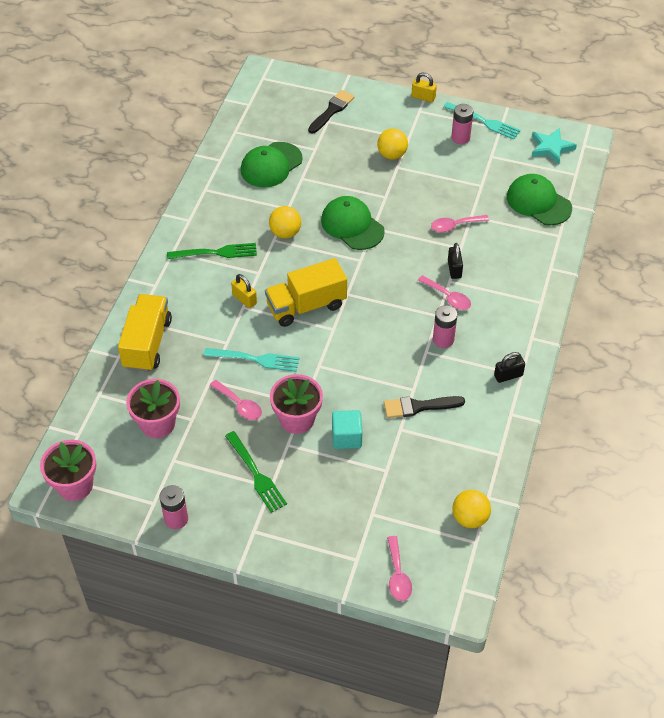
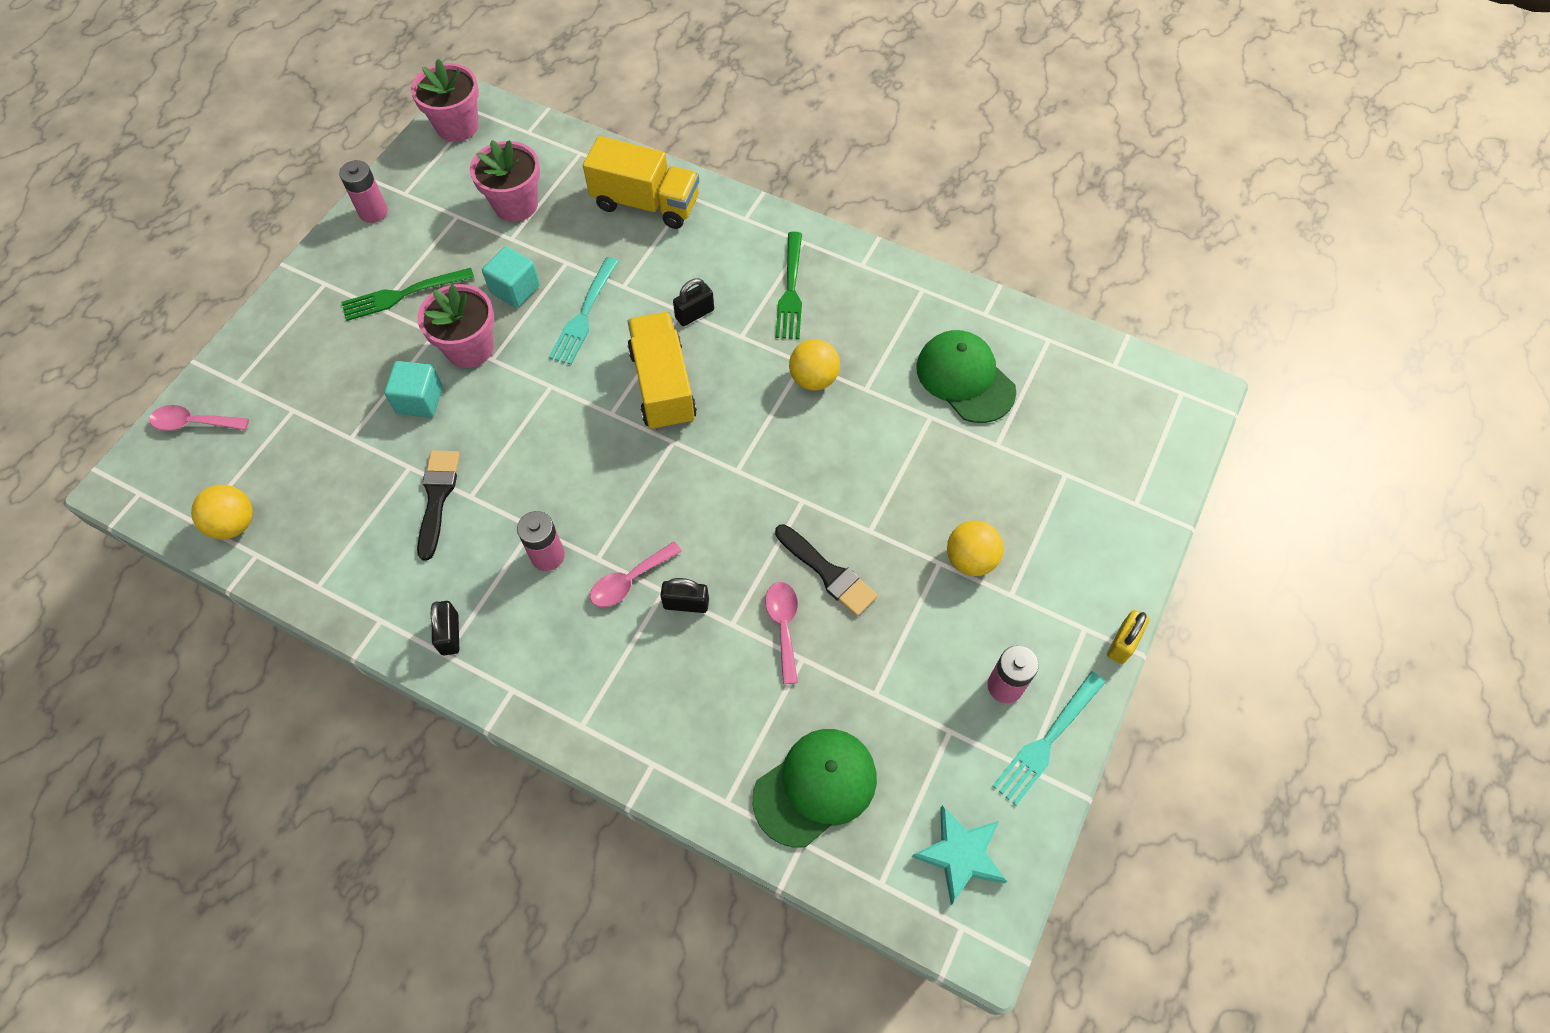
camera: 100 degrees right, 10 degrees up
(239, 405) = (515, 289): pink spoon -> turquoise cube
(244, 299) = (694, 314): yellow padlock -> black padlock
(332, 111) = (1092, 484): black brush -> black brush (828, 573)
(352, 225) = (812, 471): green cap -> none

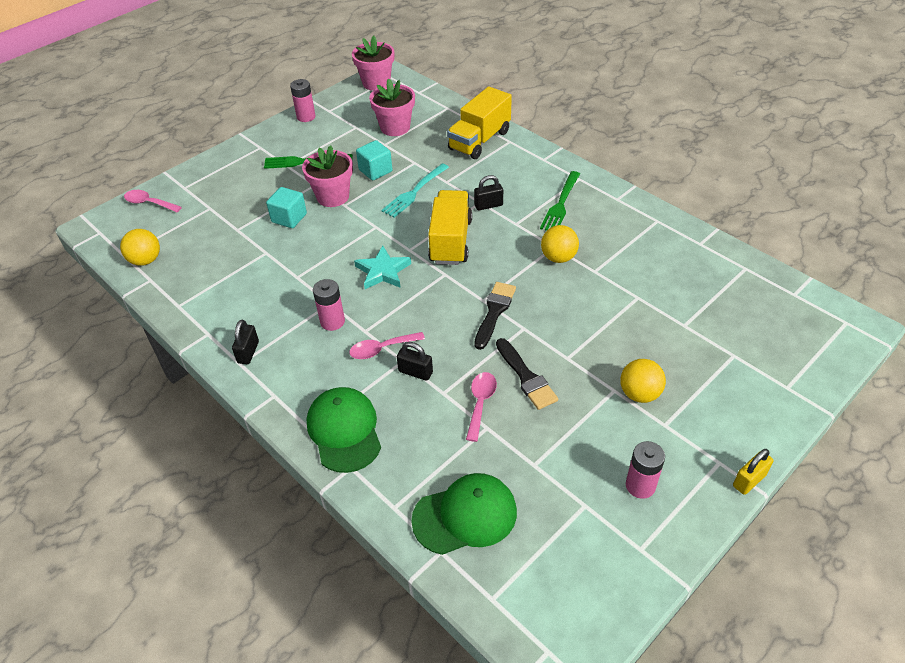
camera: 20 degrees right, 15 degrees down
(437, 497) = (276, 273): black brush -> black brush (494, 312)
(646, 203) = (479, 140): yellow truck -> yellow truck turned 90 degrees clockwise
(960, 854) = (564, 596): turquoise star -> turquoise star (383, 271)
(965, 378) = (672, 279): green cap -> green cap (344, 431)
(1047, 741) = (663, 533): turquoise fork -> none

